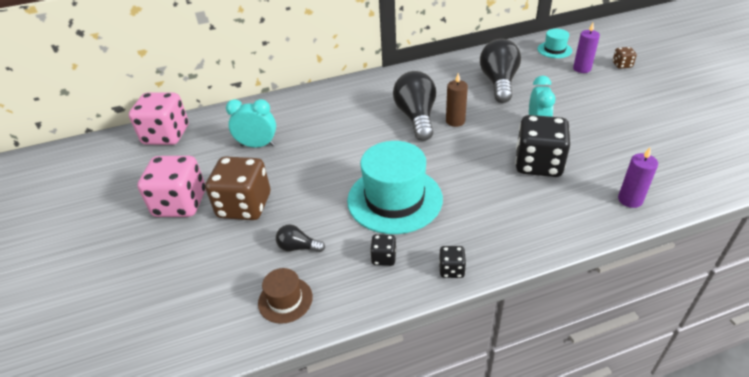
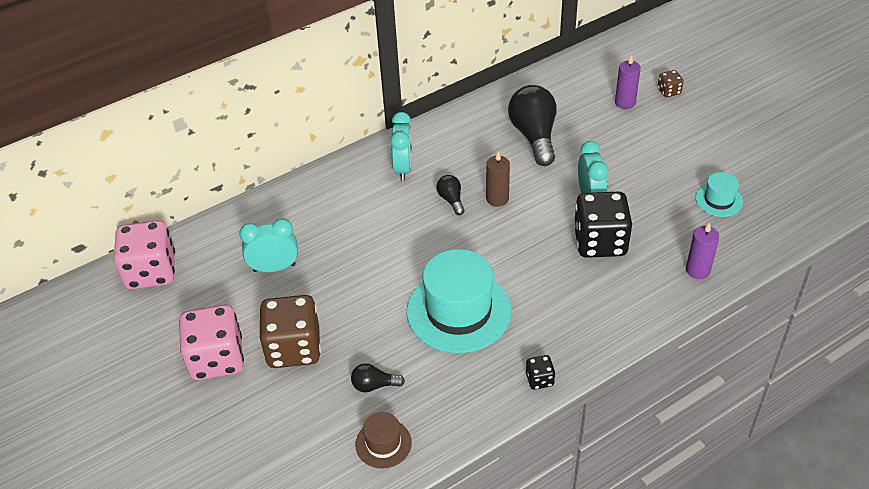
camera: 15 degrees left, 5 degrees up
(384, 258) = (468, 380): black dice -> none
(386, 92) = (403, 168): none -> turquoise clock
(416, 117) = (451, 200): black light bulb -> black light bulb, size x0.48
(554, 50) = (589, 77): turquoise hat -> turquoise hat (719, 200)

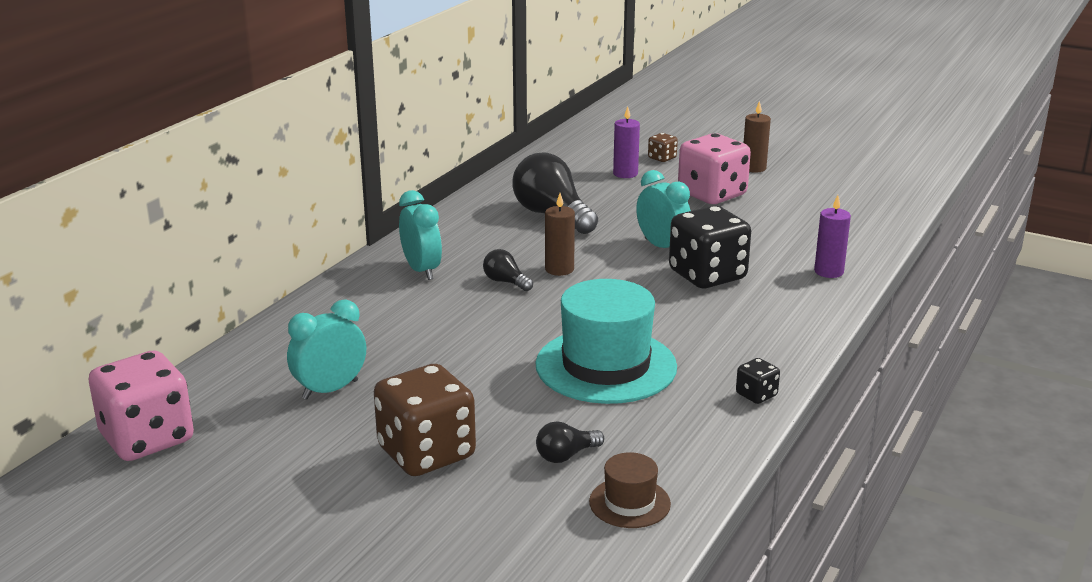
camera: 30 degrees left, 20 degrees down
(217, 359) = (325, 493): pink dice -> pink dice (712, 194)
(719, 200) = (794, 220): turquoise hat -> none
(736, 126) = (753, 168): none -> brown candle

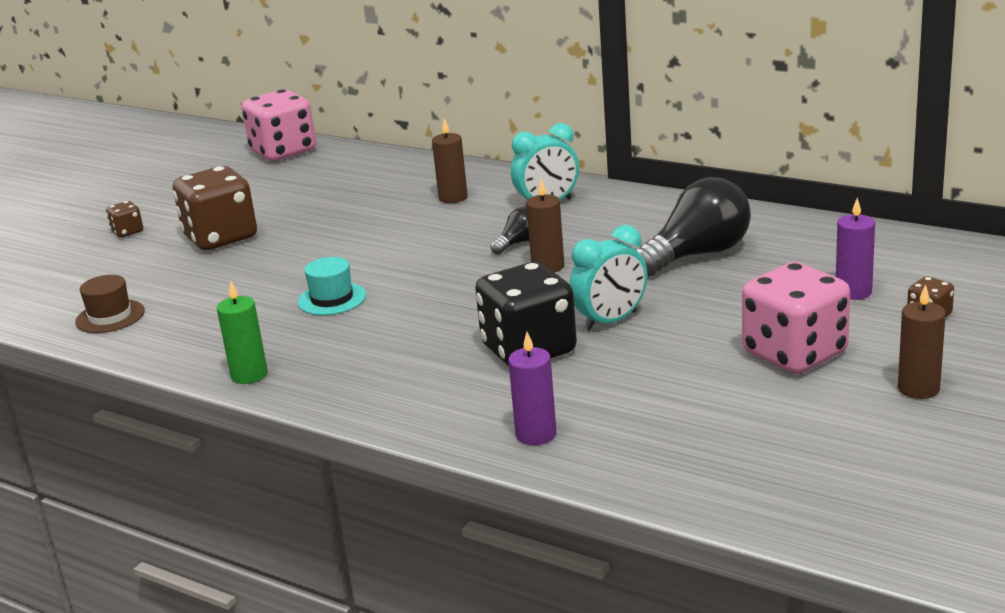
camera: 95 degrees right, 0 degrees up
(330, 390) = (329, 195): turquoise clock -> none
(375, 535) = (127, 232): none -> brown dice
(380, 316) = (453, 198): none -> brown candle
(566, 455) = (190, 289): black light bulb -> none
(606, 366) = (332, 299): turquoise hat -> turquoise hat, size x0.48
(756, 395) = (249, 375): black dice -> green candle

